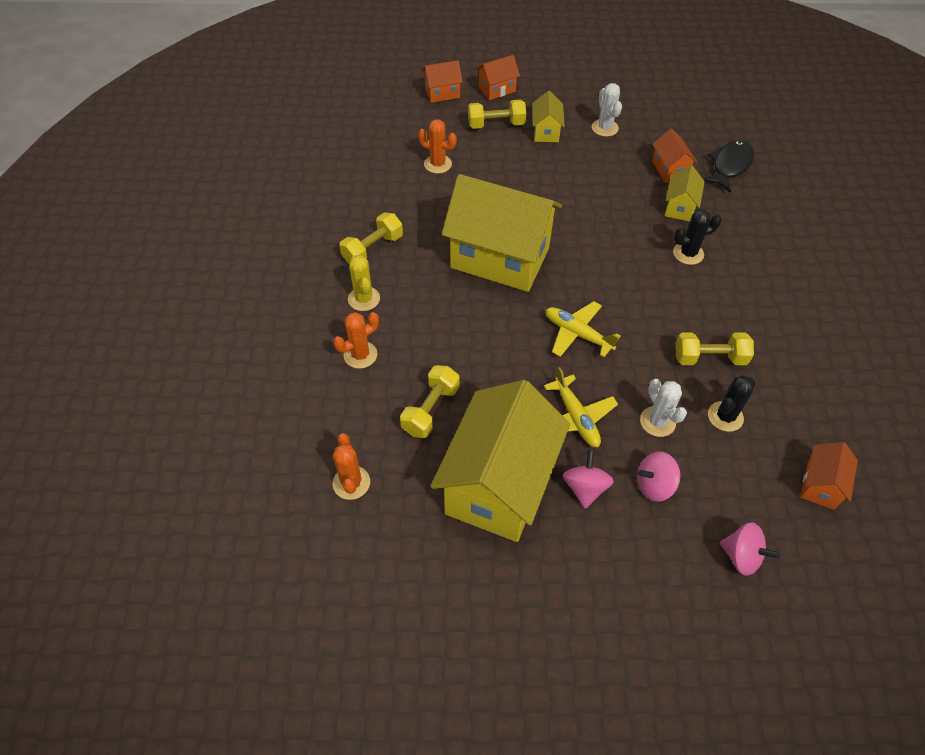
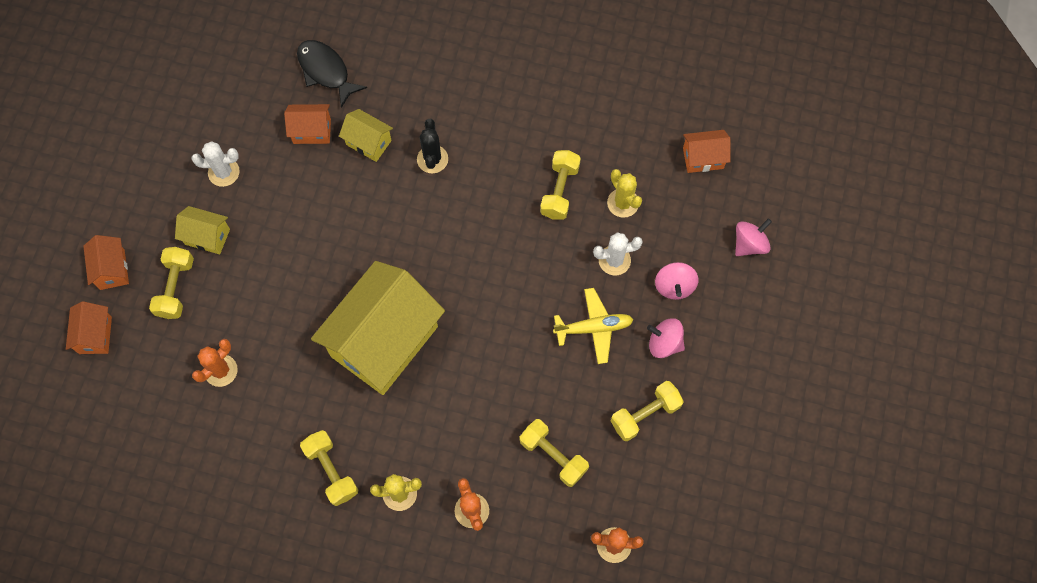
camera: 75 degrees left, 15 degrees up
(499, 485) = (645, 414): yellow house -> yellow dumbbell
(577, 334) = (501, 296): yellow plane -> none
(725, 416) = (623, 203): black cactus -> yellow cactus
(820, 485) = (703, 158): orange house -> orange house turned 45 degrees counterclockwise

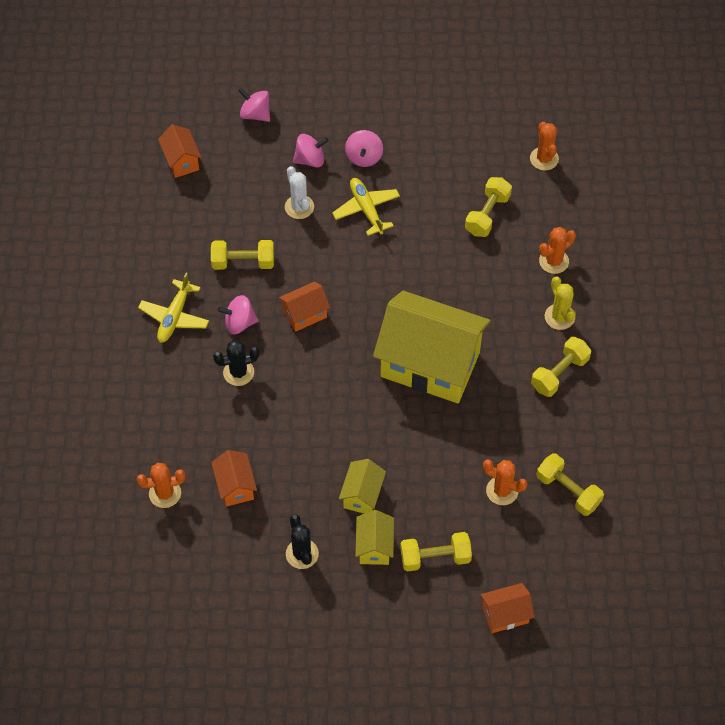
camera: 105 degrees left, 10 degrees down
(112, 269) = (434, 623): orange house -> orange house (305, 314)
(223, 172) = (302, 554): white cactus -> black cactus
(325, 71) = (165, 493): black fish -> orange cactus
(368, 142) = (235, 432): yellow house -> yellow house (362, 495)
(488, 172) = (239, 323): none -> pink spinning top
(513, 115) = (174, 317): none -> yellow plane
(623, 203) = (242, 212): yellow cactus -> none
(645, 414) = (430, 158): yellow dumbbell -> yellow dumbbell (568, 490)

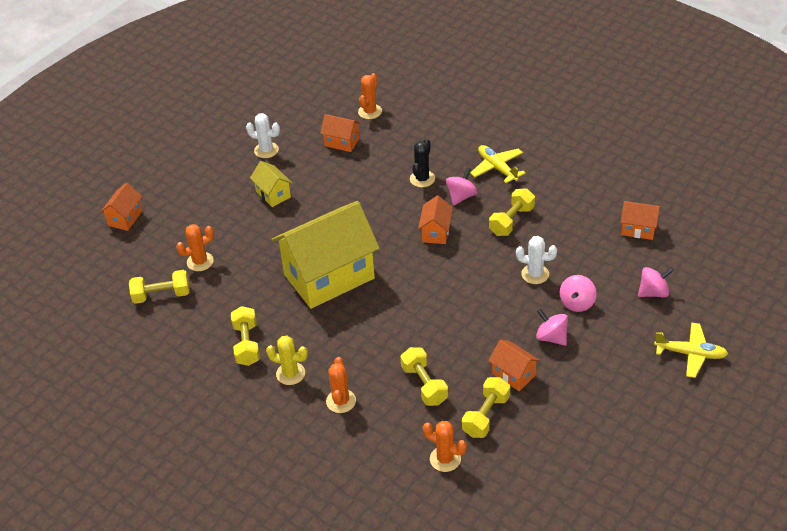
camera: 130 degrees right, 15 degrees down
(302, 554) = (266, 150): black cactus -> white cactus
(366, 209) = (498, 312): yellow plane -> yellow plane (691, 354)
(374, 546) = (234, 183): yellow house -> none
(425, 161) = (513, 374): none -> orange house
(435, 557) = (196, 206): yellow dumbbell -> yellow dumbbell (486, 416)

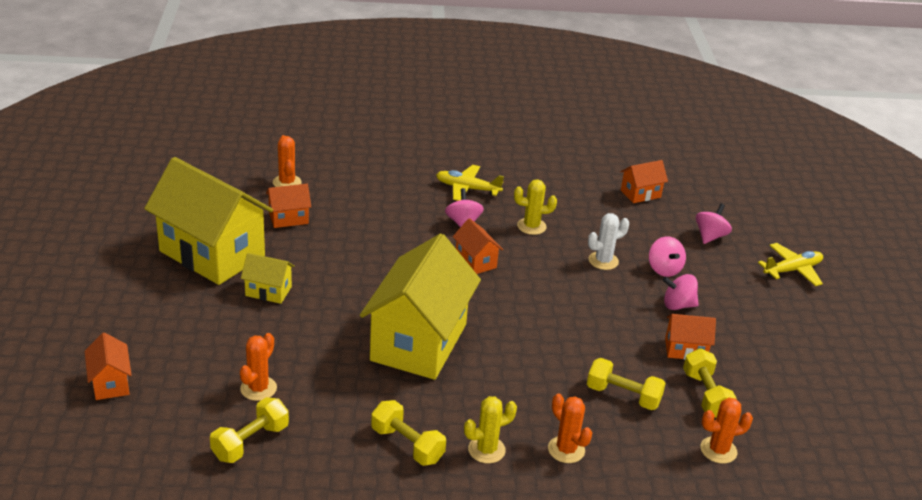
camera: 45 degrees left, 10 degrees down
(266, 150) = (212, 253): white cactus -> yellow house
(422, 179) = (408, 222): black cactus -> none
(511, 221) = (531, 226): yellow dumbbell -> yellow cactus

